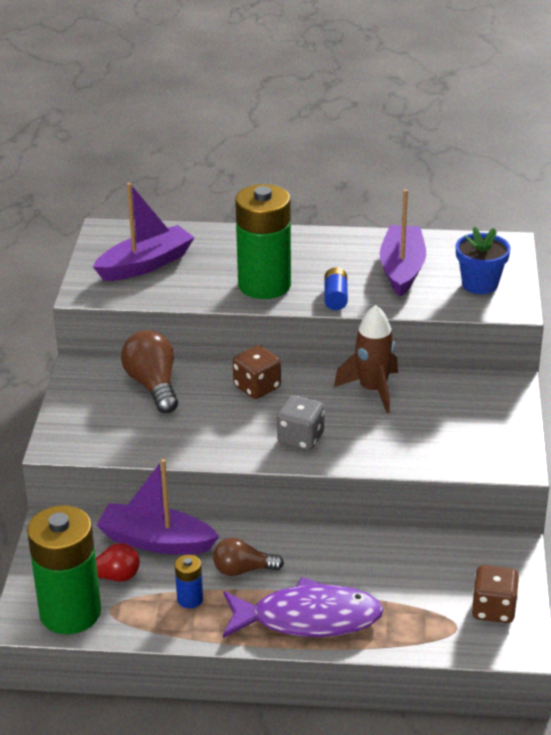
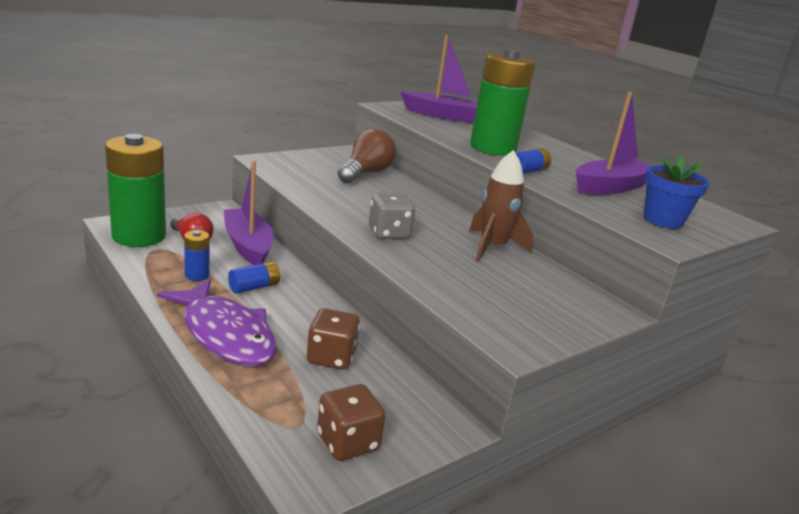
camera: 45 degrees right, 10 degrees down
(243, 570) = (254, 287): brown light bulb -> blue battery
(257, 387) = (420, 205): brown dice -> brown dice (331, 357)

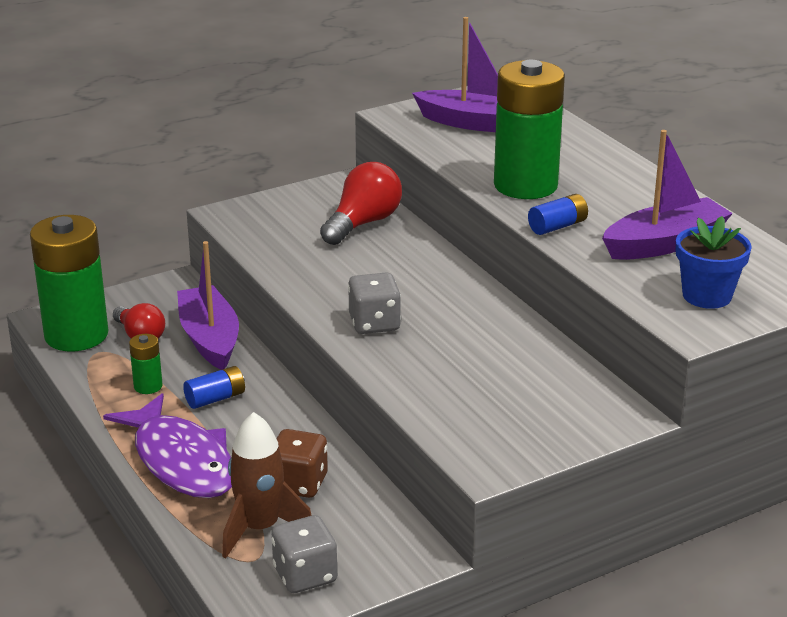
camera: 10 degrees right, 5 degrees up
(197, 275) = (148, 386): blue battery -> green battery
(348, 442) = (305, 575): brown dice -> grey dice
(366, 173) = (363, 223): brown light bulb -> red light bulb
(492, 247) = (504, 335): brown rocket -> brown rocket (260, 528)

